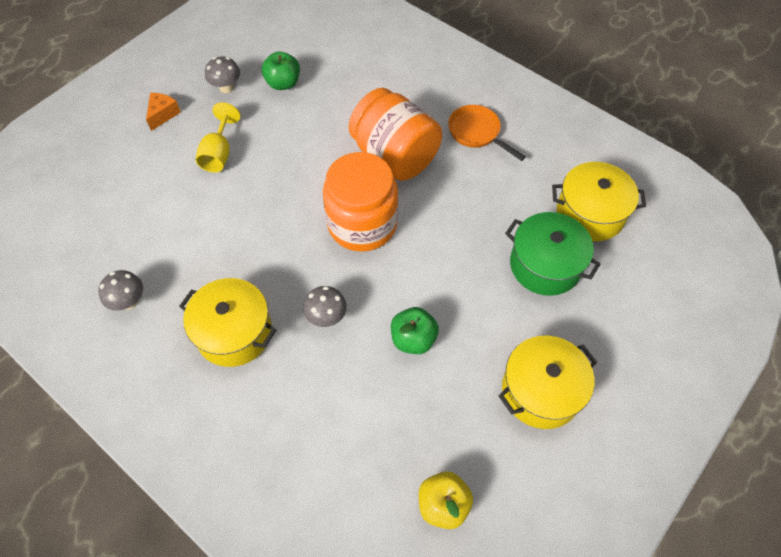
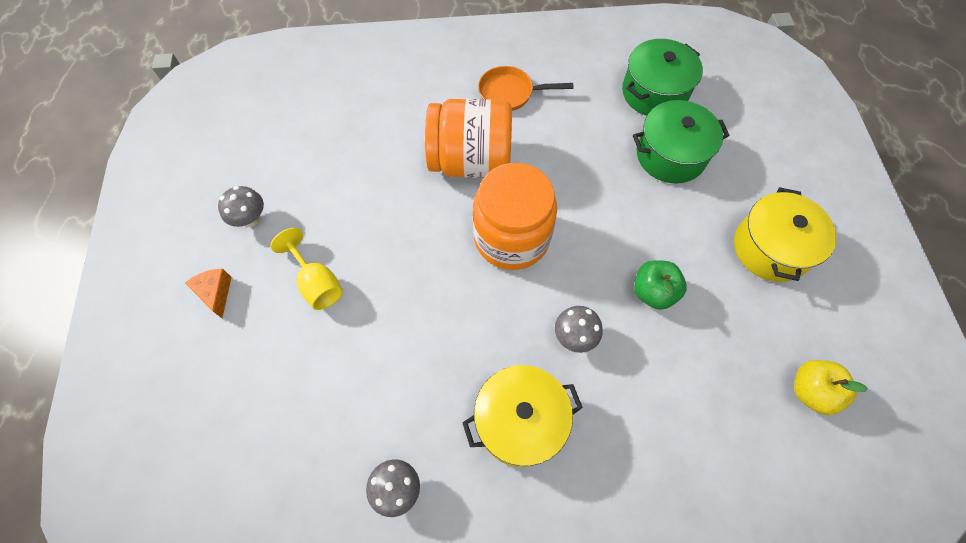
camera: 45 degrees left, 5 degrees up
(283, 83) = (301, 174): green apple -> none
(590, 214) = (654, 92): yellow pot -> green pot

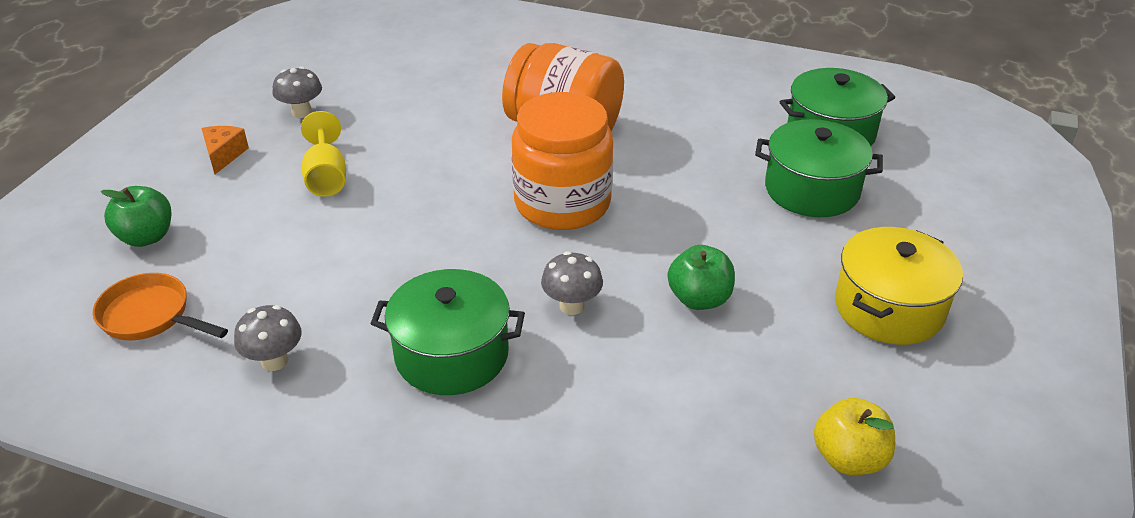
camera: 25 degrees right, 25 degrees down
(210, 411) = (146, 237): none -> green apple
(510, 93) = (651, 91): orange pan -> orange pan (150, 316)
(520, 421) = (452, 355): yellow pot -> green pot

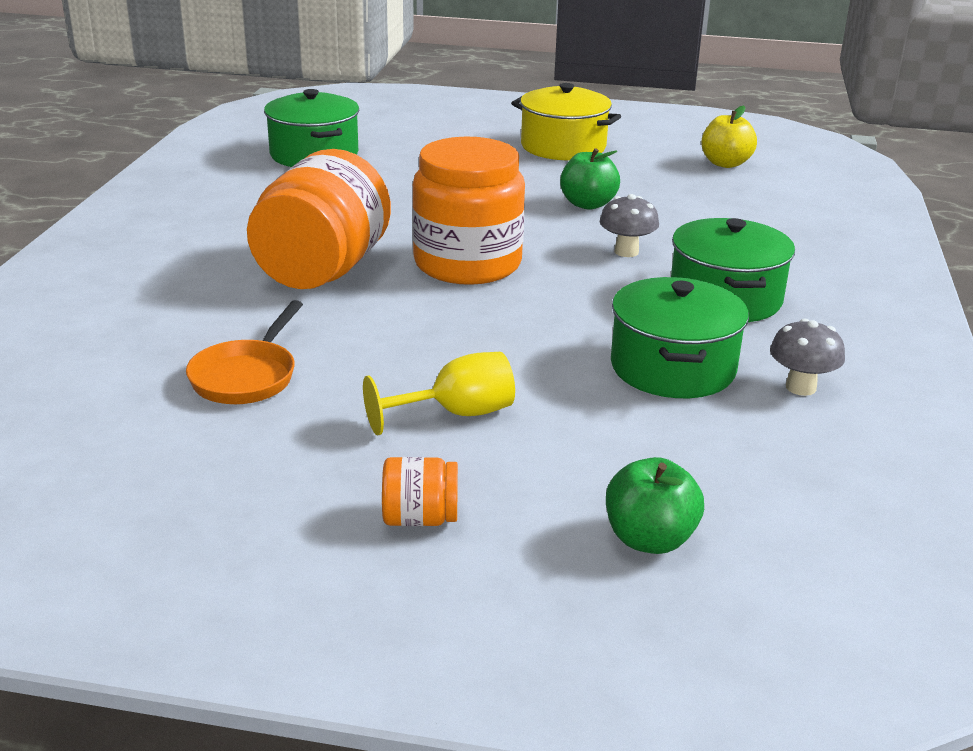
camera: 100 degrees left, 10 degrees down
(150, 316) = (794, 488): orange pan -> orange pan (247, 376)
(224, 155) = (420, 518): orange cheese -> orange jar
(301, 112) = (282, 467): grey mushroom -> none
(812, 190) = (412, 164): green pot -> green pot (673, 368)

